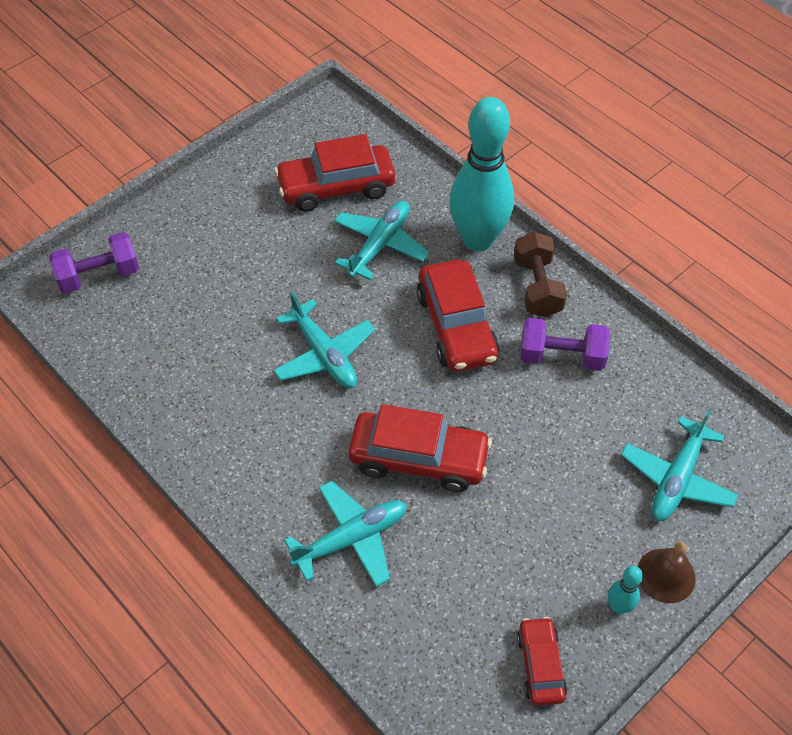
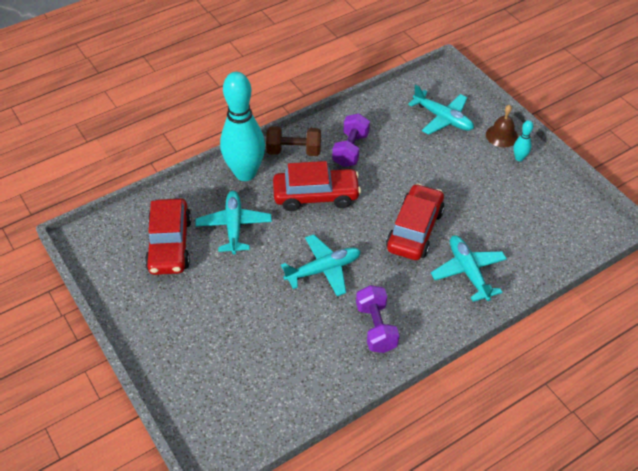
camera: 80 degrees left, 5 degrees down
(99, 275) = (211, 412): purple dumbbell -> purple dumbbell (376, 327)
(380, 245) = (234, 226): turquoise plane -> turquoise plane turned 45 degrees clockwise
(540, 665) = (552, 196): red car -> none

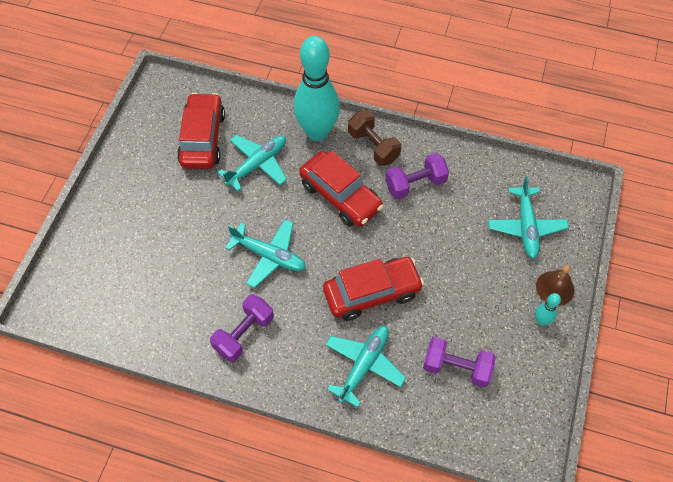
camera: 50 degrees right, 10 degrees up
(170, 245) = (202, 138): red car -> red car turned 135 degrees clockwise
(515, 223) = (456, 368): none -> purple dumbbell

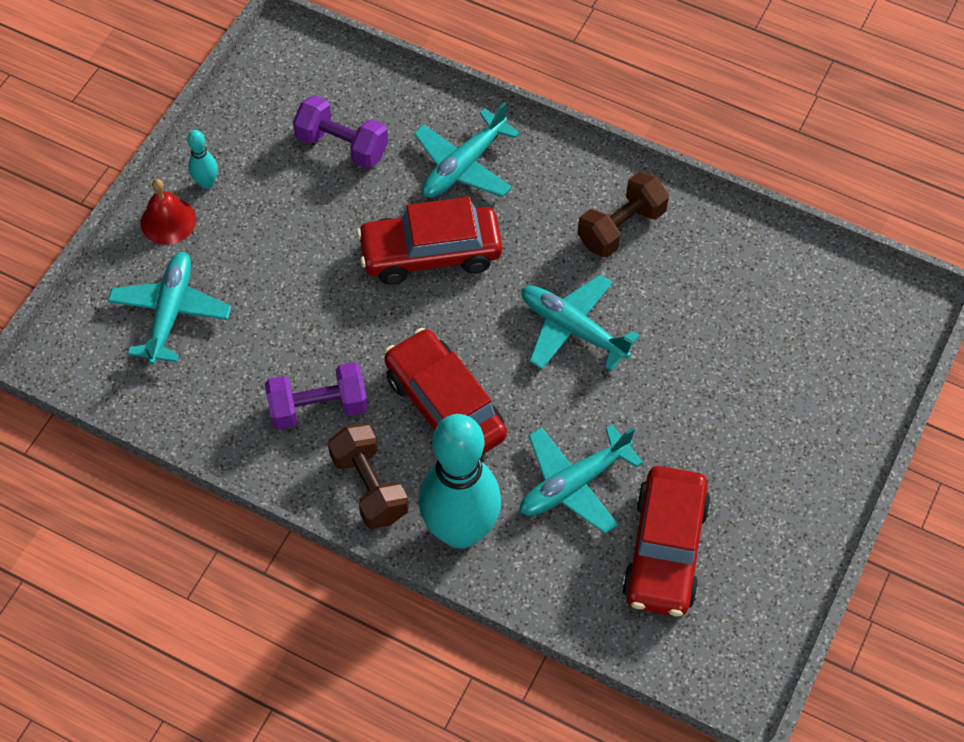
camera: 170 degrees left, 0 degrees up
(244, 334) = (621, 227): purple dumbbell -> brown dumbbell
(555, 288) = (168, 221): brown bell -> red bell

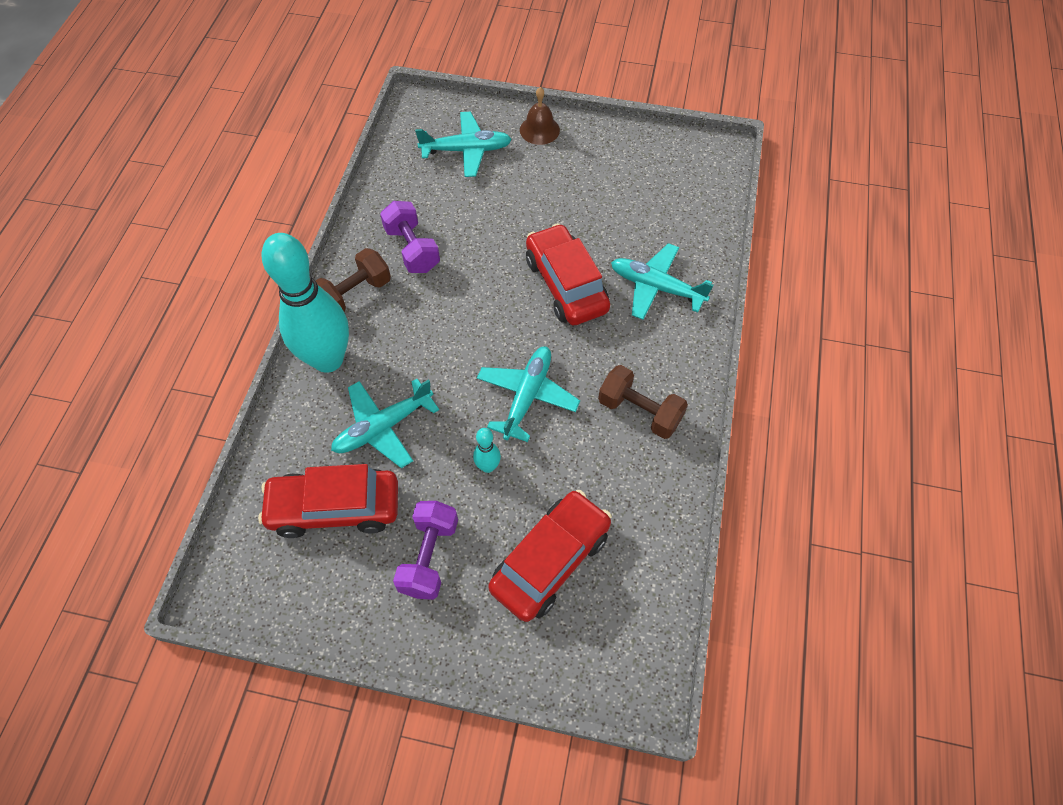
camera: 75 degrees right, 0 degrees up
(168, 221) = (539, 130): red bell -> brown bell
(206, 183) = (578, 141): turquoise bowling pin -> turquoise bowling pin (488, 466)
(342, 145) = (643, 208): purple dumbbell -> purple dumbbell (429, 556)
(445, 406) = (432, 325): red car -> red car (550, 560)
(573, 484) = (383, 427): turquoise plane -> turquoise plane turned 75 degrees counterclockwise

